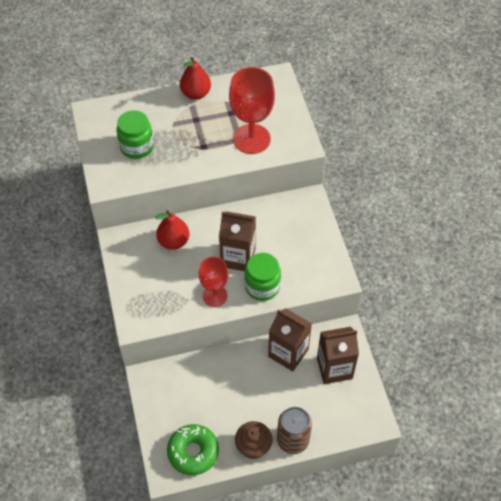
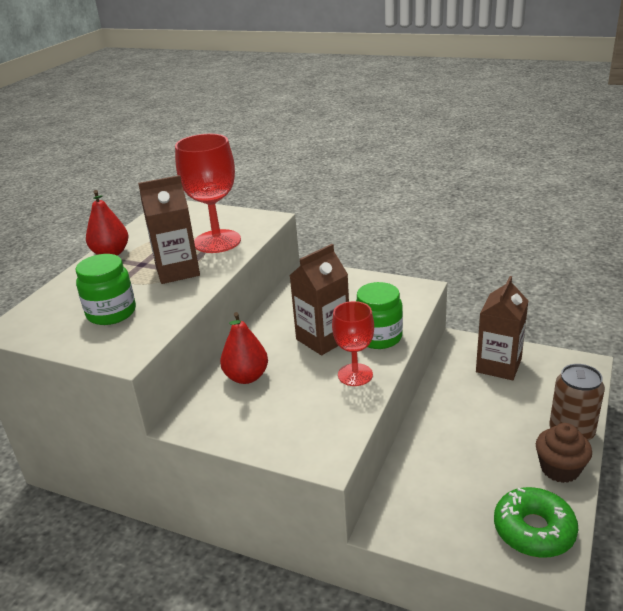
camera: 50 degrees left, 25 degrees down
(288, 353) = (453, 389): brown carton -> brown carton (177, 271)

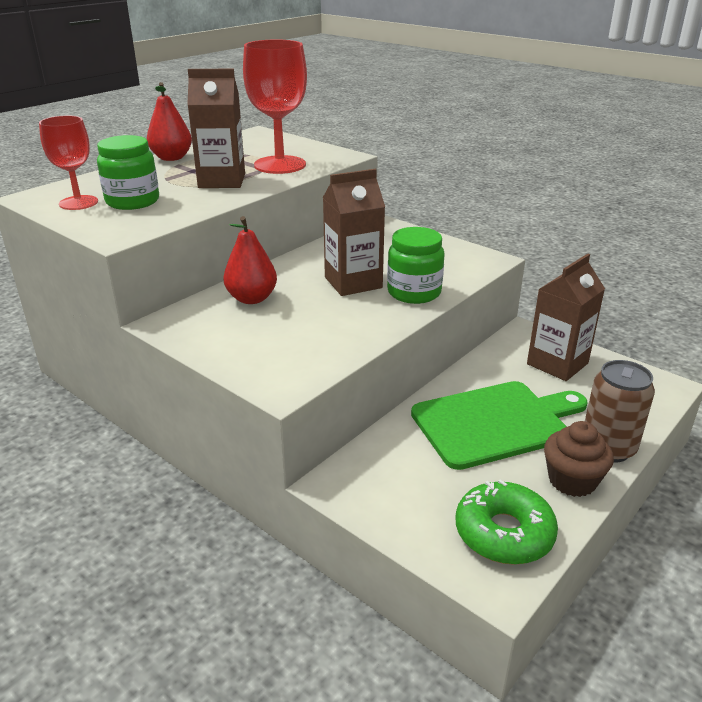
camera: 15 degrees right, 0 degrees up
(355, 375) = (365, 320): red goblet -> red goblet (78, 203)
(478, 433) = (494, 423): none -> green cutting board

